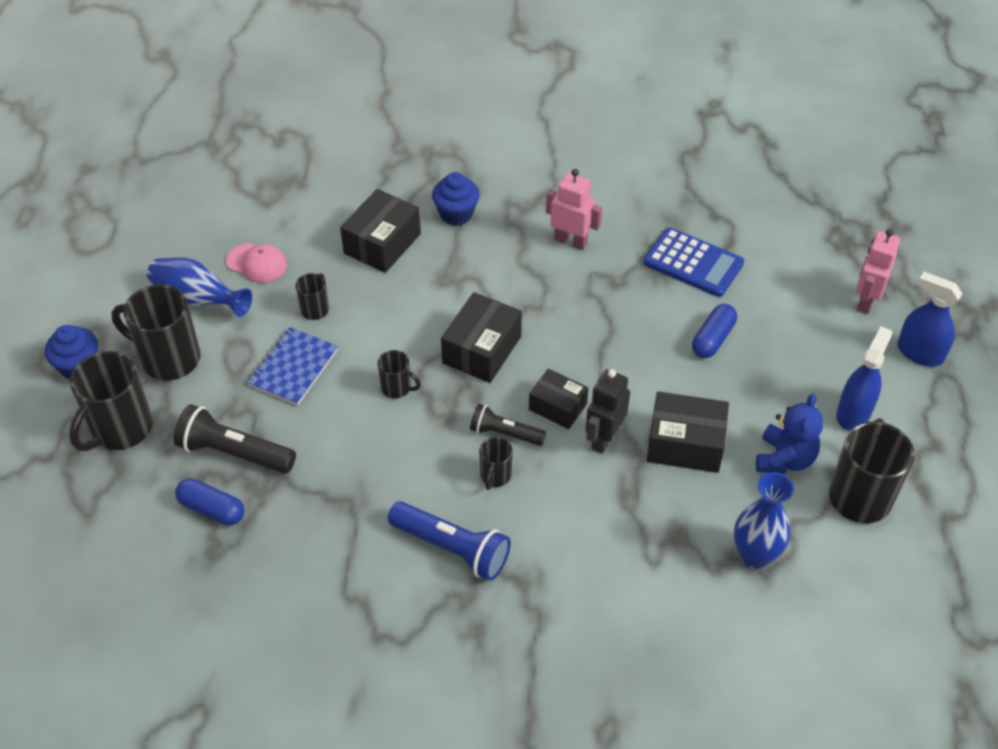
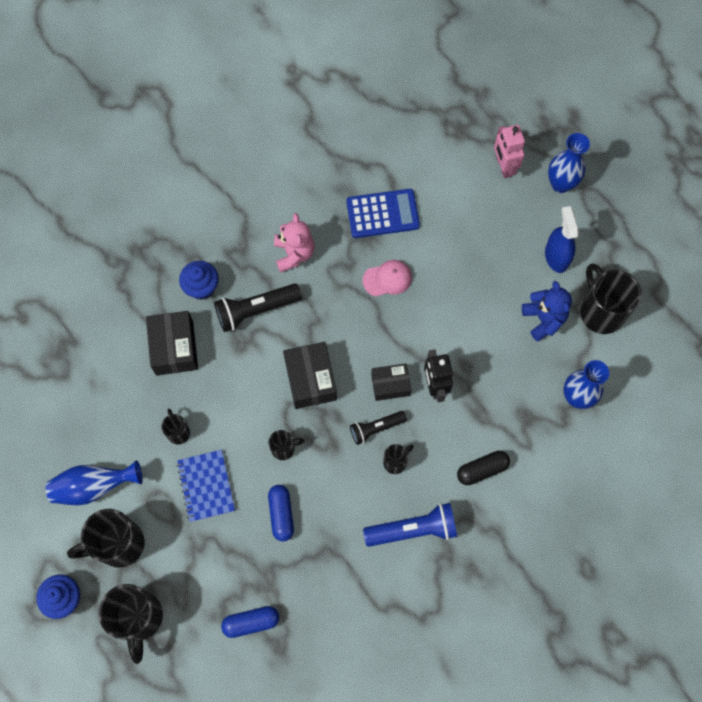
camera: 40 degrees left, 20 degrees up
(234, 453) = (227, 574): black flashlight -> black flashlight (256, 310)
(257, 263) = (105, 428): pink cap -> pink cap (387, 279)
(495, 476) = (395, 462): black mug -> black mug turned 105 degrees counterclockwise
(571, 241) = (294, 253): pink robot -> pink teddy bear
(580, 547) = (482, 469): none -> black capsule
(685, 444) = (483, 353): black box -> none
(713, 339) = (439, 264): blue capsule -> blue capsule (281, 514)
(919, 353) = (560, 184): blue spray bottle -> blue vase

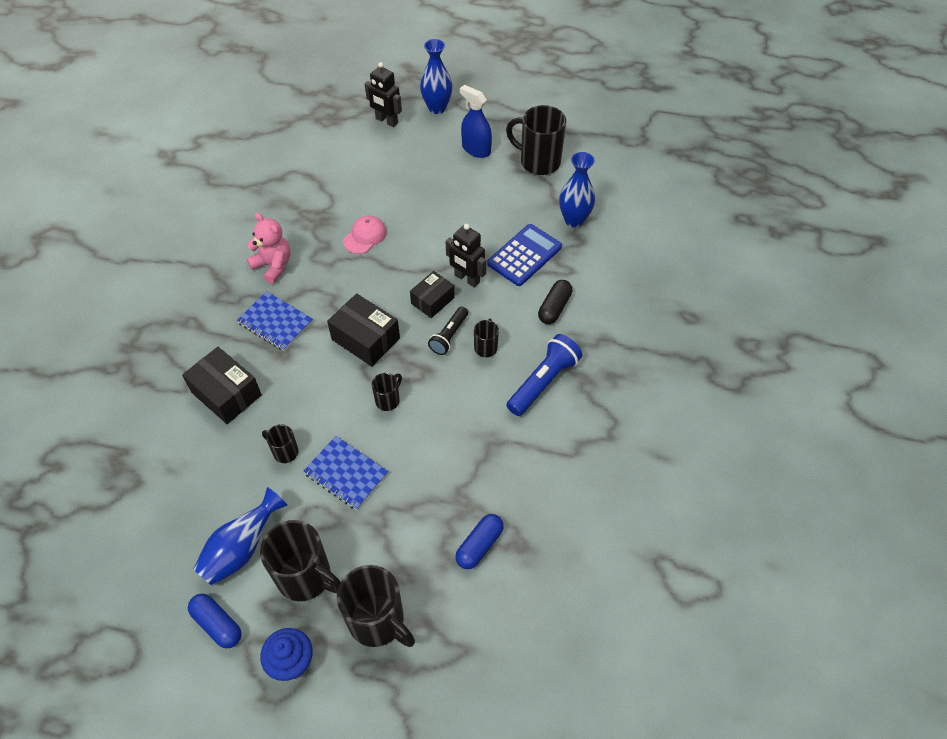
camera: 40 degrees left, 15 degrees down
(118, 544) = (306, 577): black mug -> black mug turned 90 degrees counterclockwise
(201, 287) = (213, 336): blue cupcake -> none
(256, 310) = (275, 322): black flashlight -> blue notebook
(281, 514) = (430, 447): blue capsule -> blue capsule (217, 624)
(382, 214) = (322, 199): blue calculator -> blue calculator (524, 255)
(503, 167) = (386, 121): pink robot -> black robot
(543, 319) = (504, 190): blue teddy bear -> none

